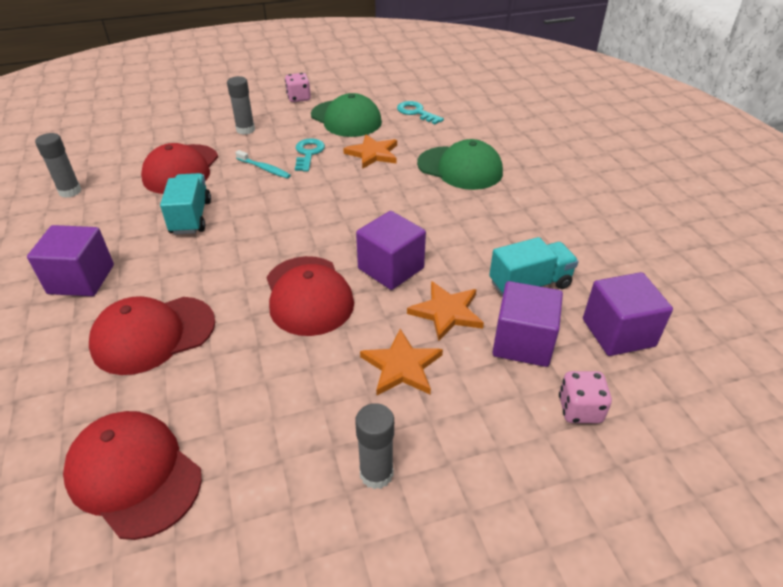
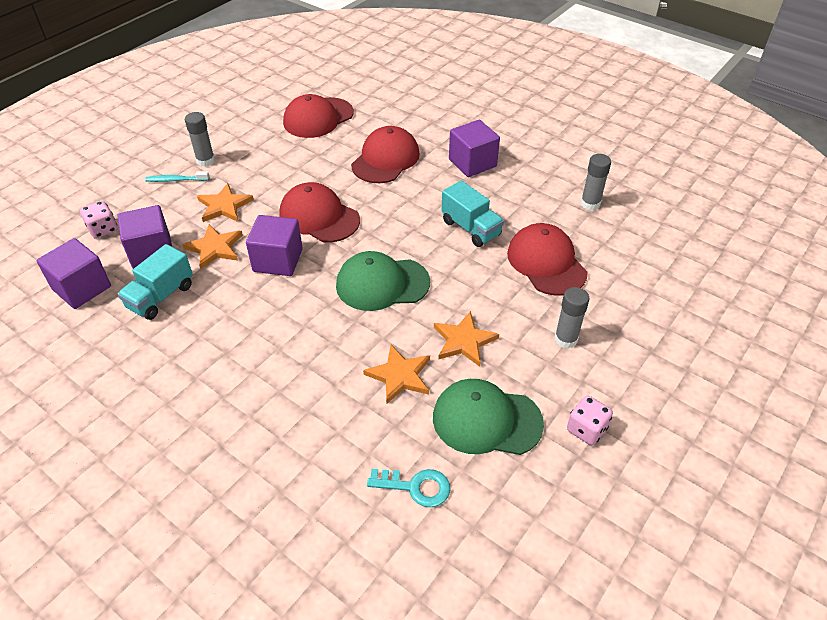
camera: 145 degrees right, 5 degrees up
(134, 475) = (318, 118): red cap -> red cap turned 135 degrees clockwise
(264, 169) = (479, 300): turquoise toothbrush -> turquoise toothbrush (176, 180)
(308, 153) = (464, 341): turquoise key -> orange star
(460, 168) = (291, 403): green cap -> green cap (382, 284)

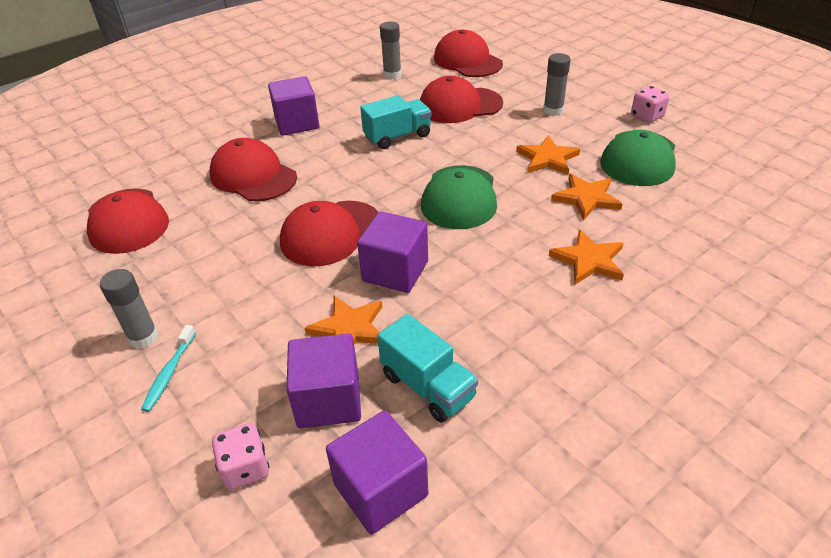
camera: 75 degrees left, 5 degrees down
(224, 206) = (264, 318): orange star -> orange star (588, 260)
(416, 487) = (712, 202): turquoise key -> none
(651, 255) = (467, 61): none -> red cap

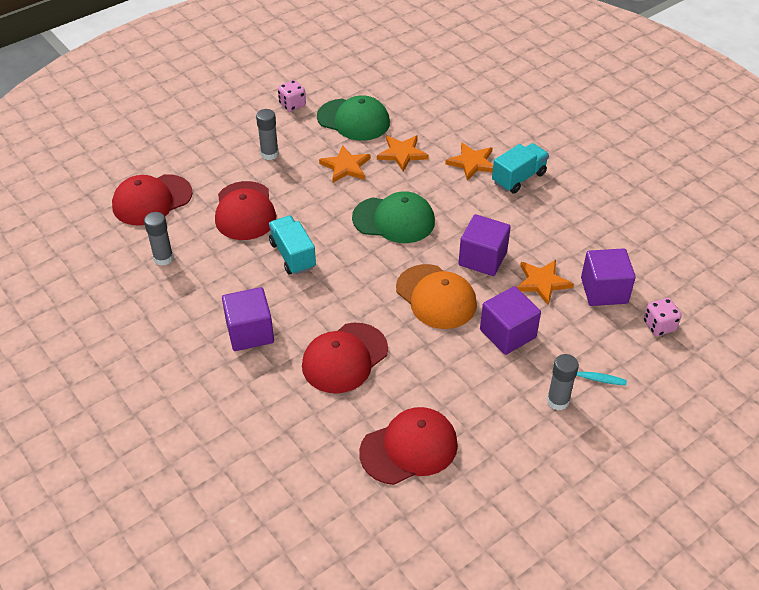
camera: 90 degrees left, 5 degrees up
(331, 233) = (436, 297): red cap -> orange cap
(380, 490) = (662, 266): purple cube -> purple cube (507, 333)
(428, 386) = (588, 245): turquoise truck -> turquoise truck (518, 178)

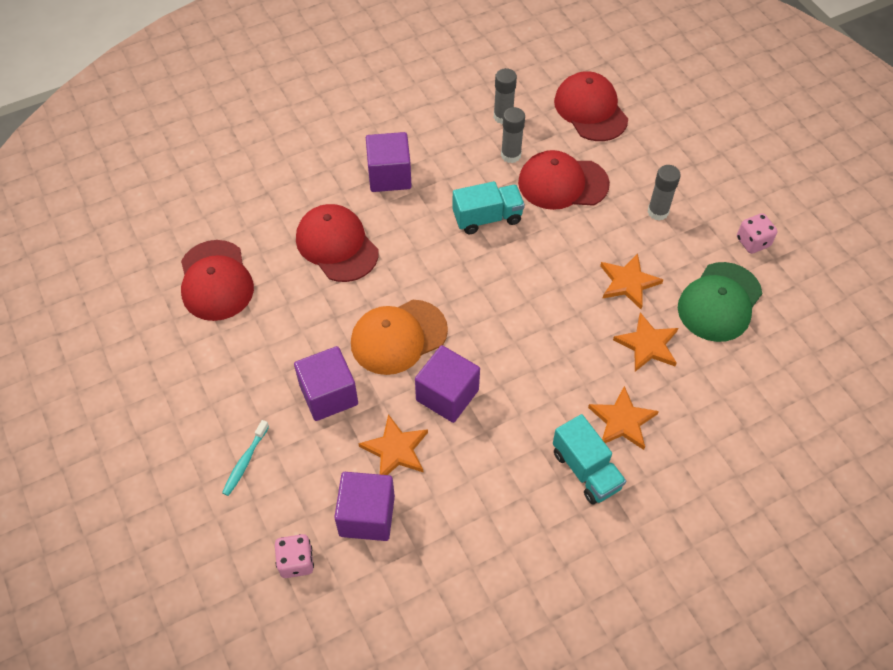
camera: 100 degrees right, 10 degrees up
(394, 220) = (527, 317): green cap -> none
(558, 401) = (226, 420): grey glue stick -> grey glue stick (511, 155)

